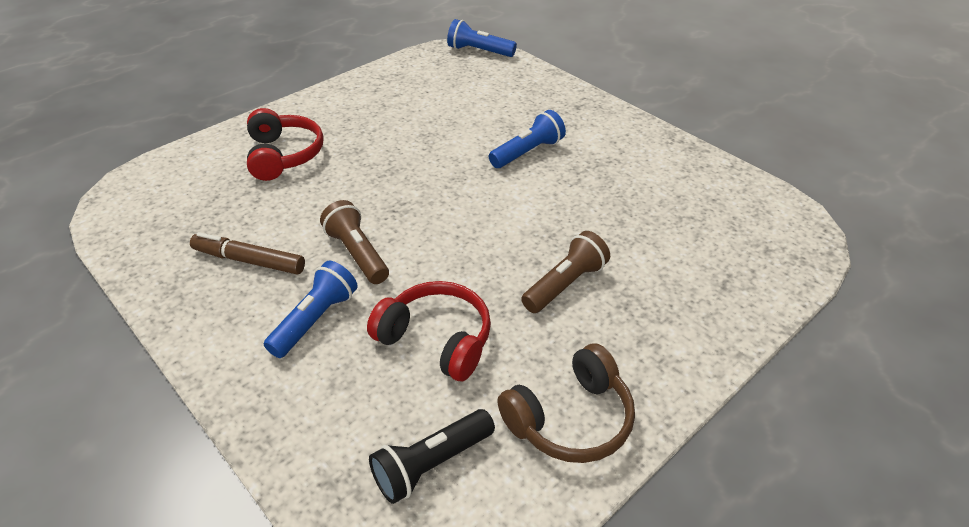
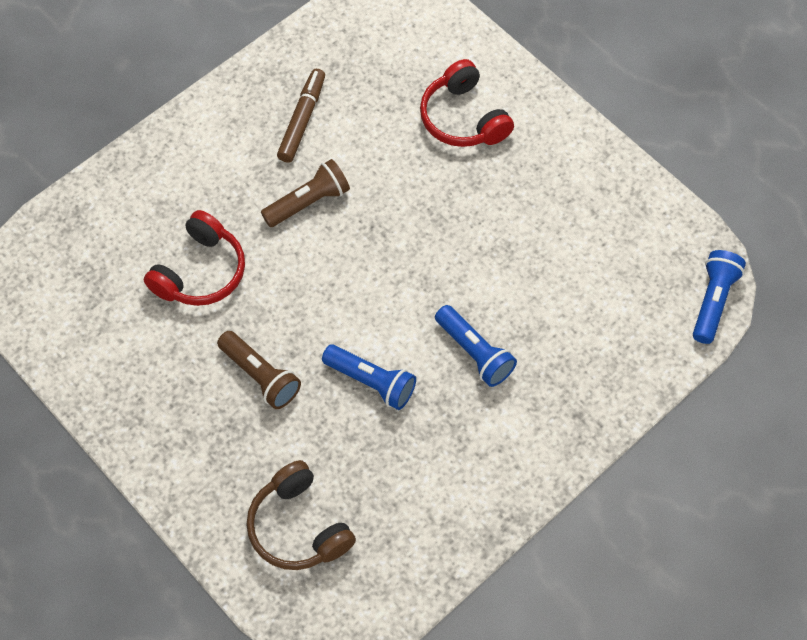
camera: 90 degrees right, 20 degrees up
(283, 155) = (463, 118): red headphones -> red headphones turned 75 degrees clockwise
(315, 319) = (228, 181): blue flashlight -> blue flashlight (371, 382)
(431, 464) = (83, 273): black flashlight -> none
(570, 419) = (112, 368): brown headphones -> brown headphones (298, 526)

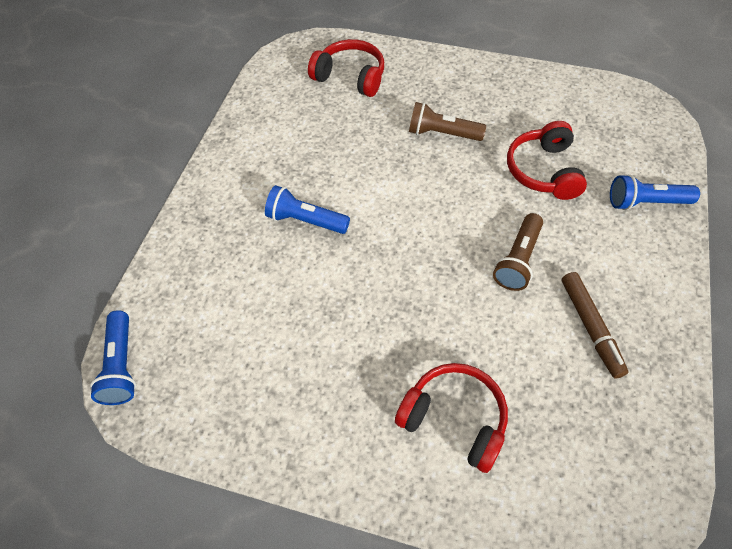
camera: 150 degrees right, 5 degrees down
(298, 526) = (350, 77): brown headphones -> red headphones
(371, 382) = (366, 166): blue flashlight -> blue flashlight (645, 202)

